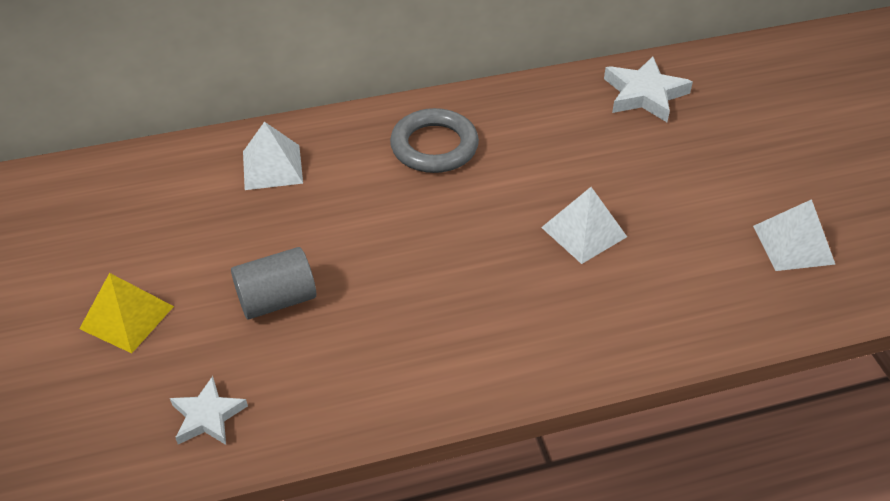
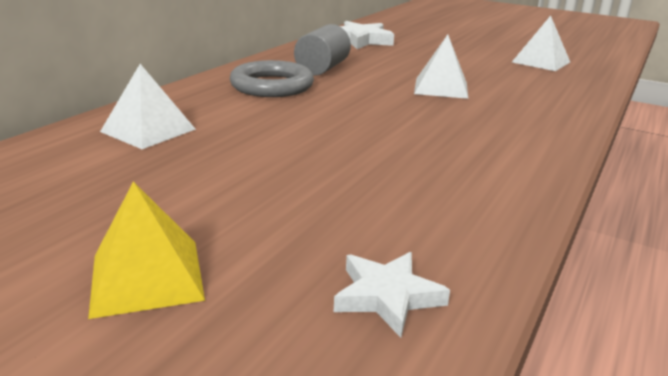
camera: 45 degrees left, 20 degrees down
(277, 300) = (299, 192): grey cylinder -> grey cylinder (322, 68)

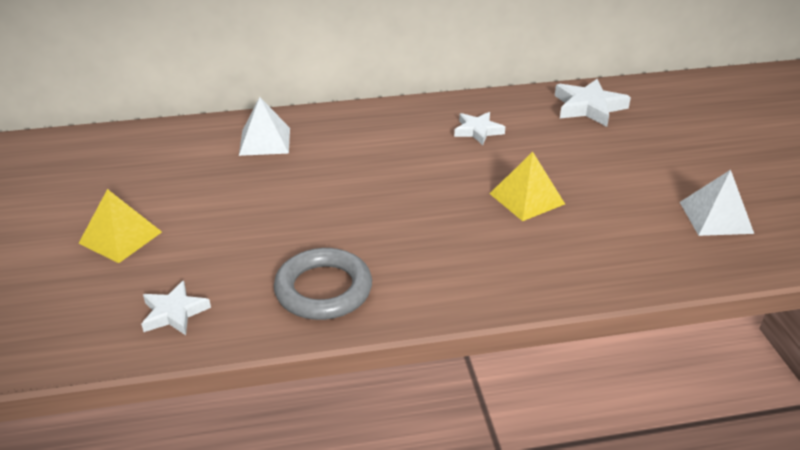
camera: 50 degrees right, 10 degrees up
(272, 86) = (404, 134): grey ring -> grey ring (323, 289)
(322, 68) = (478, 131): grey cylinder -> white star
(441, 88) = (527, 198): white pyramid -> yellow pyramid

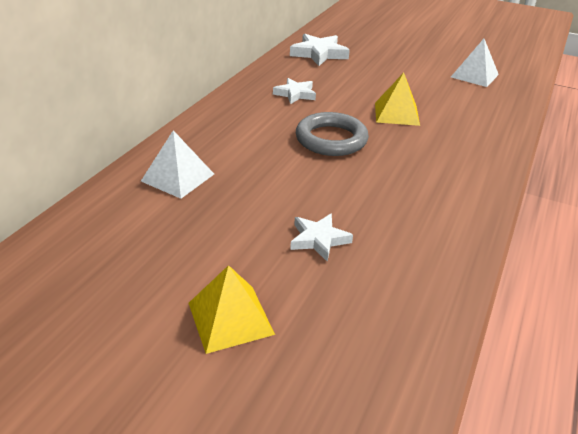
camera: 55 degrees left, 0 degrees up
(174, 313) = (391, 323): white star -> white star (319, 239)
(323, 289) = (426, 231): grey ring -> grey ring (331, 139)

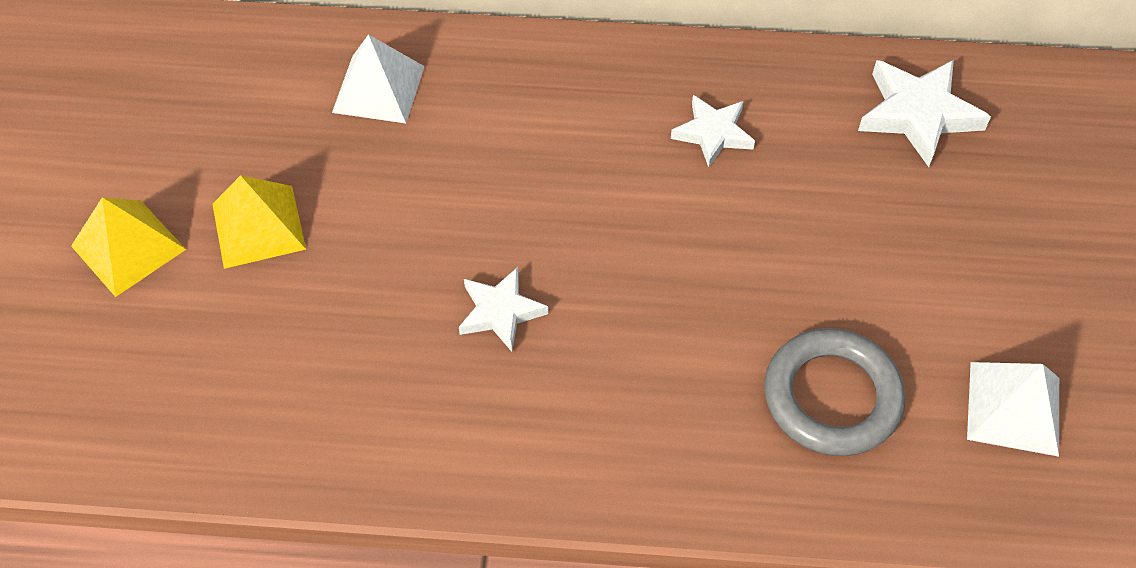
camera: 70 degrees right, 20 degrees up
(319, 239) = (303, 289): white star -> white star (500, 312)
(331, 139) = (579, 229): grey ring -> grey ring (832, 397)
(396, 113) = (732, 300): yellow pyramid -> yellow pyramid (258, 226)

